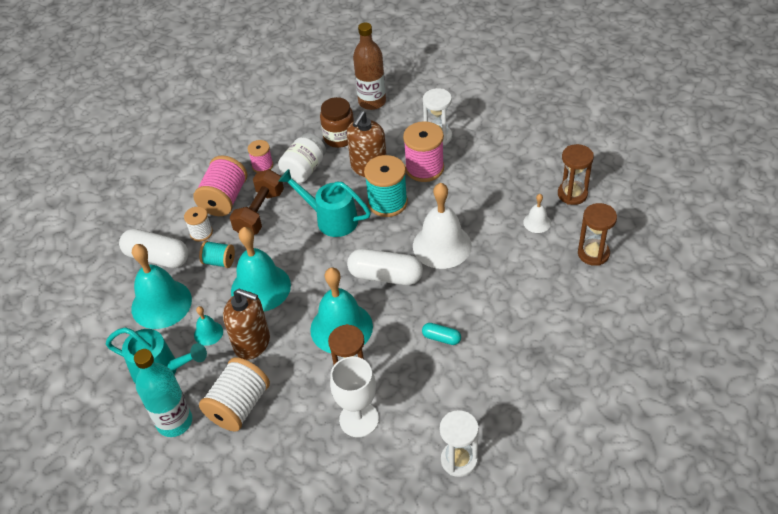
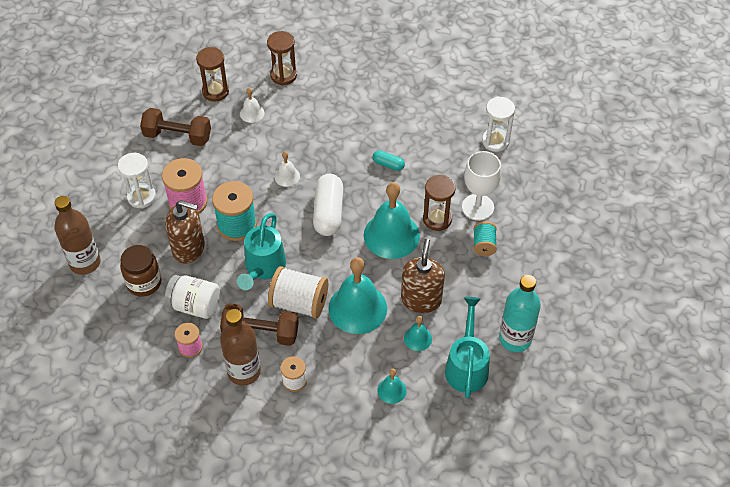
camera: 105 degrees left, 5 degrees up
(157, 257) = (333, 414): white capsule -> none
(161, 304) = (391, 390): turquoise bell -> turquoise bell, size x0.47
(219, 261) = (330, 353): turquoise spool -> turquoise spool (484, 245)
(224, 199) = (244, 371): pink spool -> brown bottle
(239, 406) = (487, 293): white spool -> white spool (299, 303)
(441, 338) = (388, 164): turquoise capsule -> turquoise capsule turned 75 degrees counterclockwise
(442, 245) = (287, 176): white bell -> white bell, size x0.47
(511, 163) = (177, 136): none -> brown dumbbell

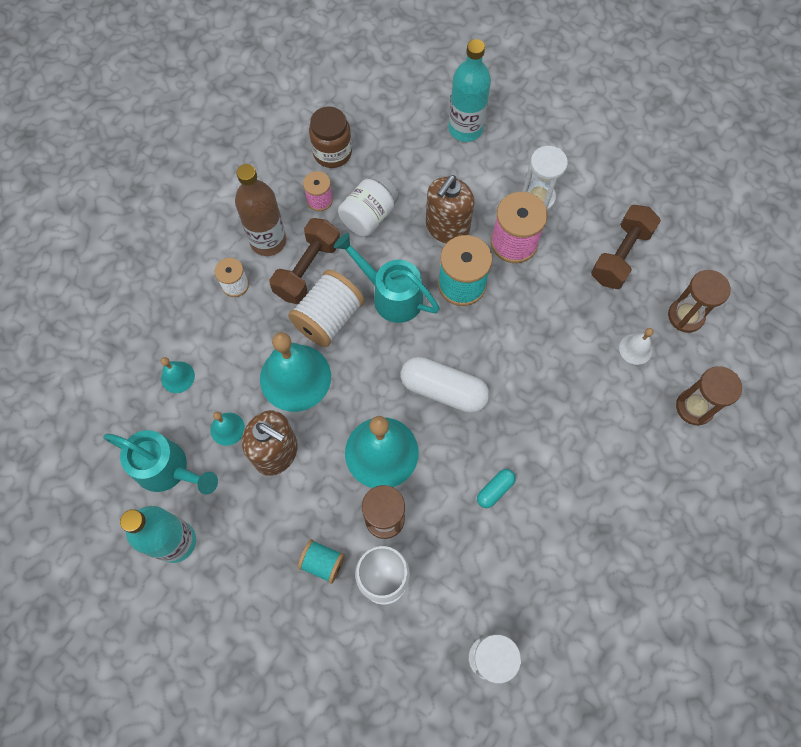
camera: 110 degrees right, 15 degrees up
(85, 262) = (465, 129): brown bottle -> turquoise bottle
(144, 283) = (418, 176): brown jar -> brown jar (332, 153)
(287, 176) = (516, 360): white bell -> none

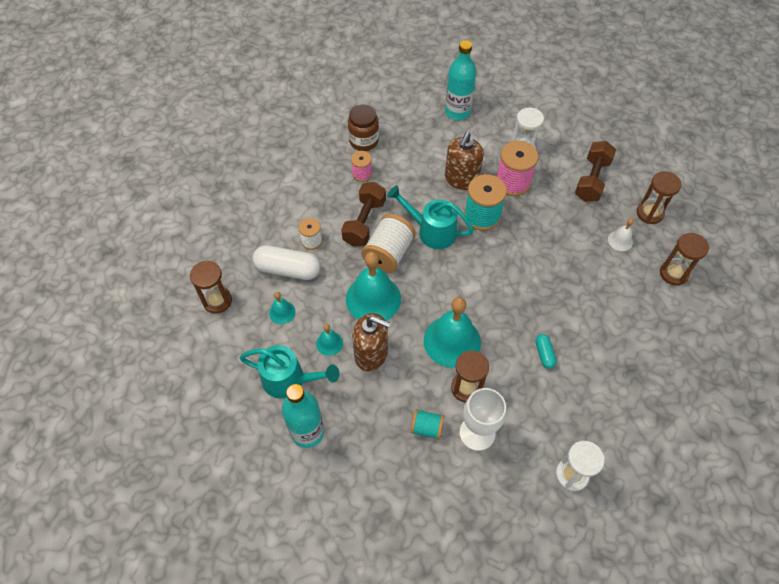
camera: 10 degrees left, 10 degrees down
(101, 348) = (217, 301): none -> brown hourglass
(268, 241) = (330, 207): brown bottle -> none
(369, 216) = (401, 179): white jar -> none
(443, 390) = (487, 290): white capsule -> white capsule (288, 269)
(495, 490) = (544, 354): turquoise capsule -> turquoise capsule turned 45 degrees counterclockwise

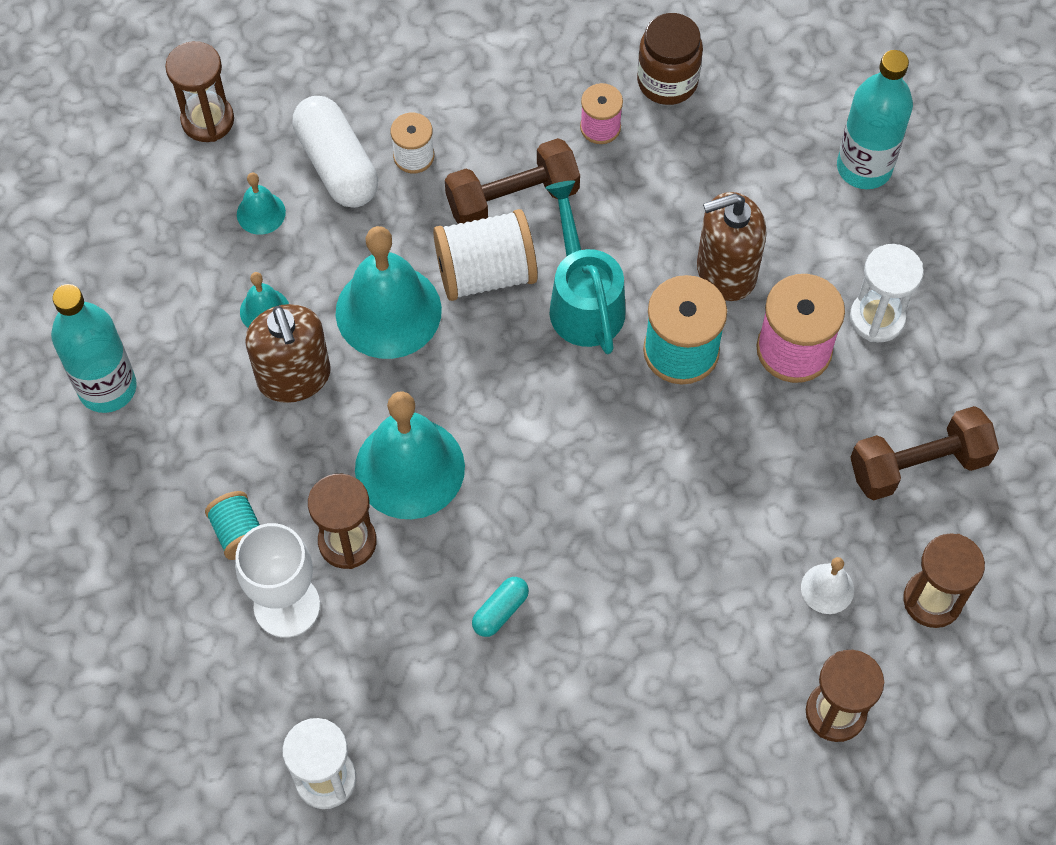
camera: 50 degrees right, 5 degrees up
(289, 380) = (165, 306): turquoise watering can -> none

